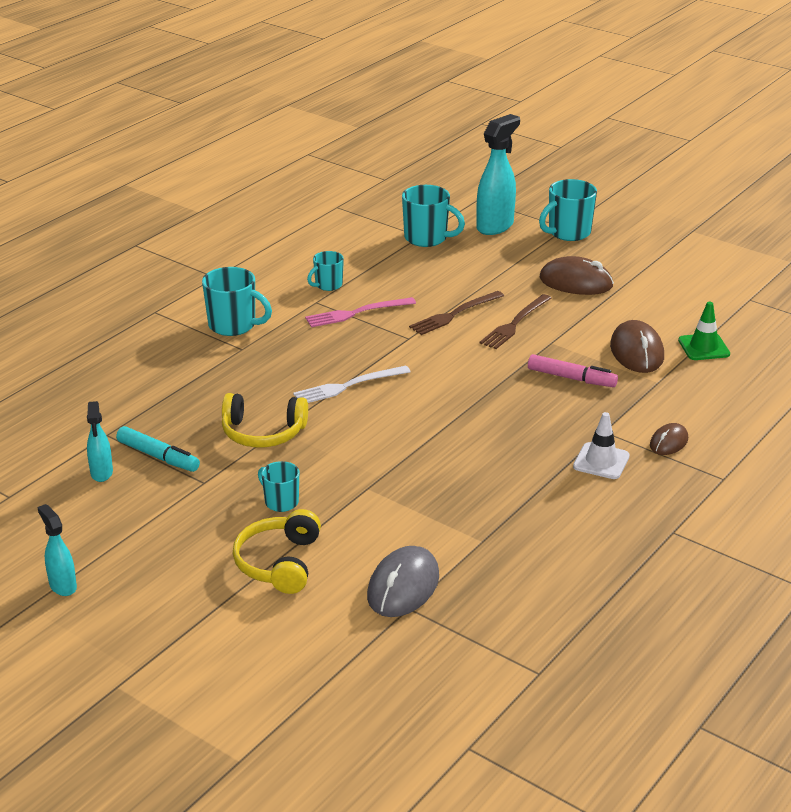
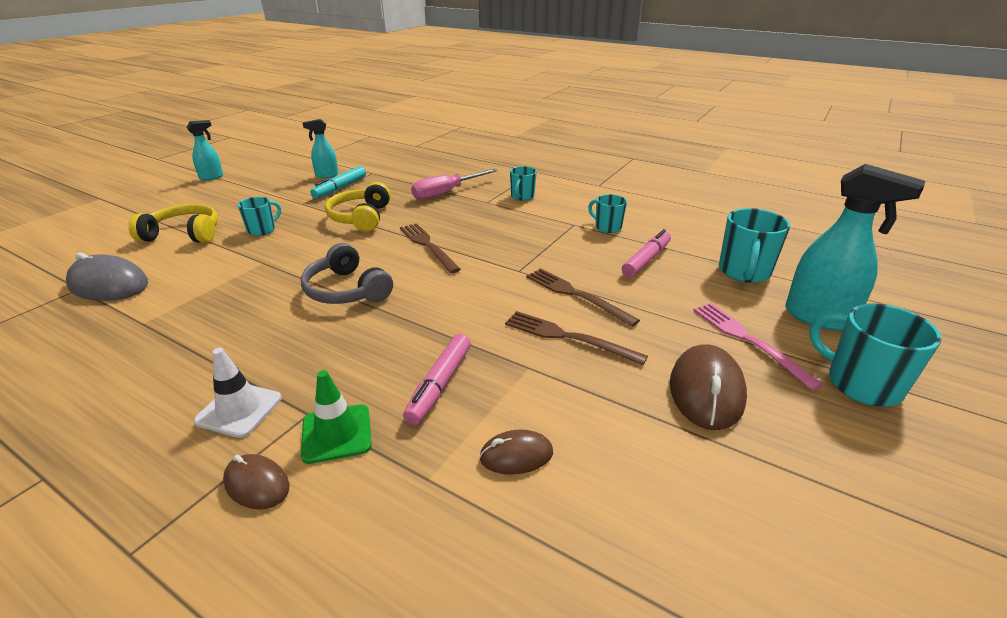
camera: 85 degrees right, 0 degrees up
(204, 375) = (446, 193): none -> pink screwdriver
(233, 325) = (522, 196): turquoise mug -> turquoise mug, size x0.61
(348, 386) = (428, 246): white fork -> brown fork
(356, 313) = (560, 243): pink fork -> pink fork (748, 341)
(399, 275) = (646, 260): none -> pink marker
(433, 428) = (346, 290): none -> grey headphones
(637, 352) = (516, 455): brown mouse -> brown mouse, size x0.58
(704, 347) = (546, 555): green traffic cone -> green traffic cone (336, 433)

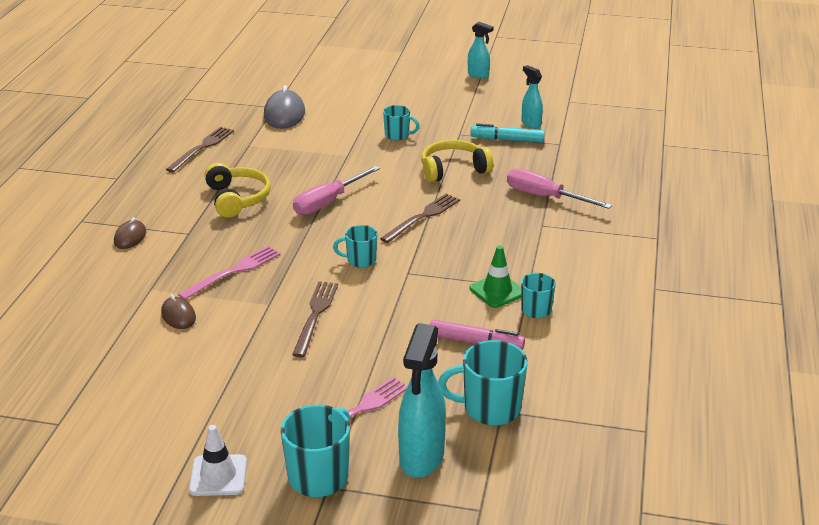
camera: 70 degrees right, 0 degrees up
(184, 234) = (368, 108): yellow headphones -> yellow headphones (237, 199)
(239, 409) = (183, 210): white traffic cone -> white traffic cone (218, 475)
(336, 433) = (175, 248): green traffic cone -> green traffic cone (497, 291)
(346, 290) = (328, 202): grey headphones -> pink screwdriver
(439, 385) = (233, 272): pink marker -> pink fork
(522, 196) = (574, 243): turquoise mug -> turquoise mug (360, 260)
(576, 295) = (382, 310): brown fork -> brown fork (202, 148)
(706, 391) = (275, 390): brown mouse -> none

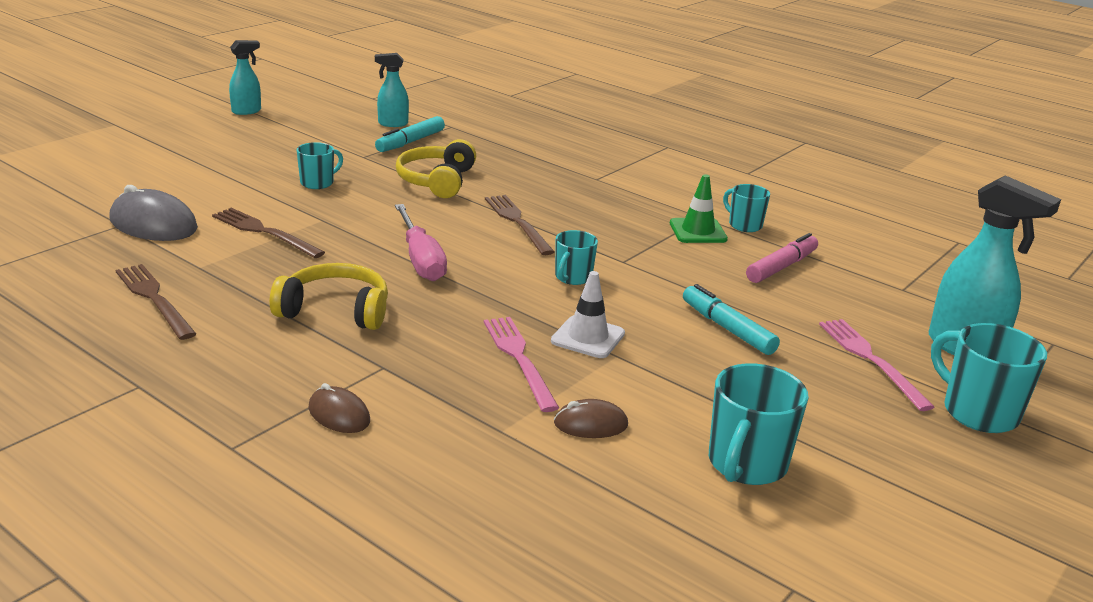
camera: 65 degrees left, 5 degrees down
(218, 475) = (958, 478): white traffic cone -> white traffic cone (588, 337)
(315, 315) = (666, 333): brown fork -> brown fork (264, 232)
(346, 338) = (727, 328): none -> turquoise marker
(490, 408) = (897, 293): turquoise mug -> turquoise mug (746, 464)
(545, 197) = (546, 162): pink screwdriver -> none

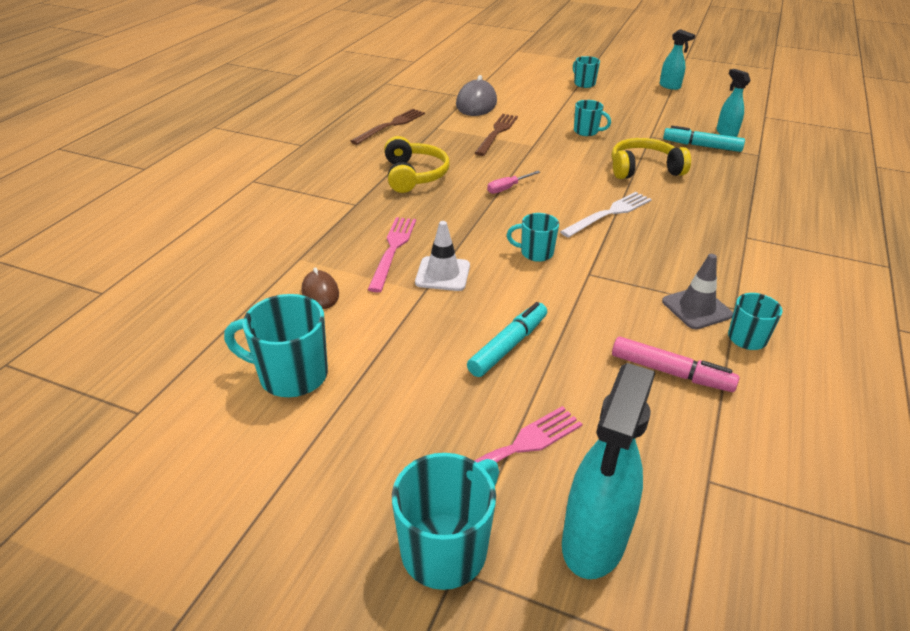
camera: 75 degrees right, 10 degrees up
(177, 148) = (584, 84): none -> turquoise mug
(339, 415) = (295, 202): brown mouse -> none
(421, 259) = (507, 188): pink screwdriver -> pink screwdriver, size x0.54
(518, 222) = (609, 214): brown fork -> white fork
(519, 359) = (393, 250): pink fork -> pink fork turned 45 degrees counterclockwise
(698, 231) = (696, 308): green traffic cone -> grey traffic cone

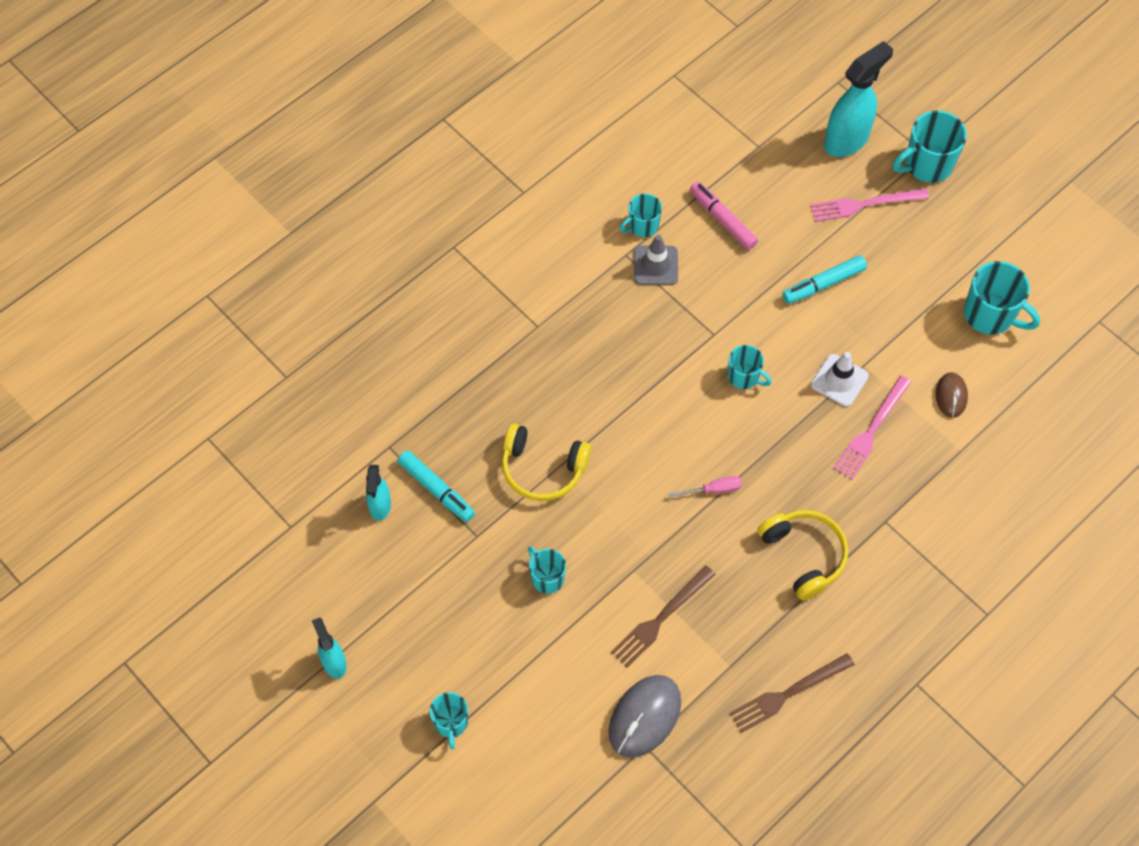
camera: 155 degrees left, 25 degrees up
(414, 175) = (804, 555): yellow headphones -> yellow headphones turned 135 degrees clockwise
(609, 214) = (638, 406): white fork -> none

